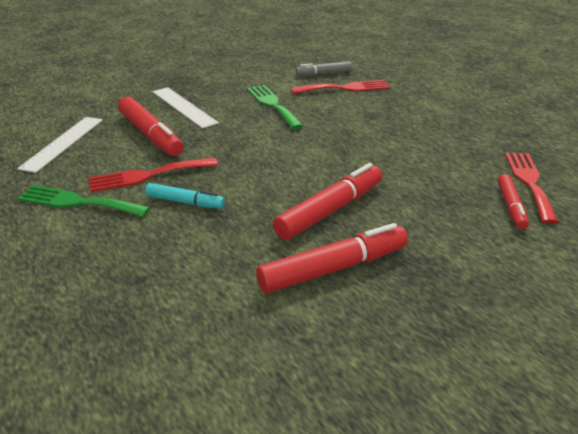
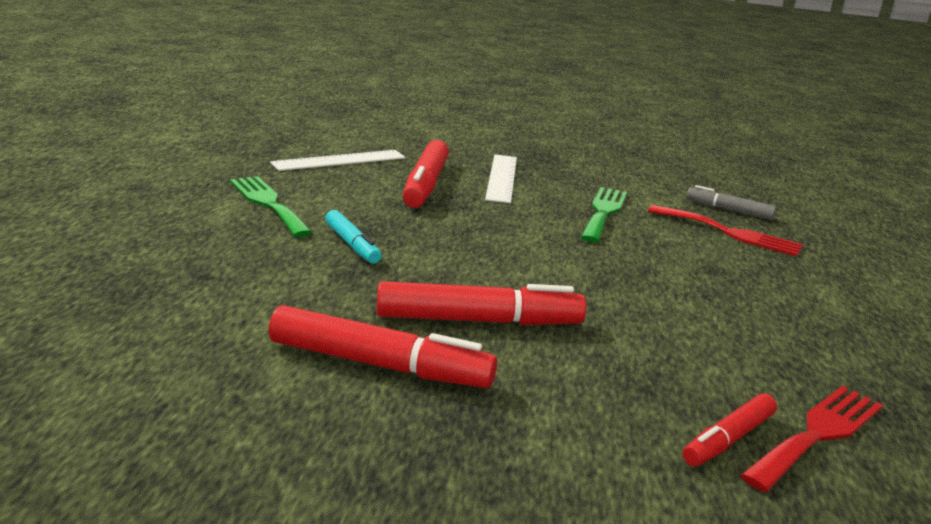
camera: 40 degrees right, 10 degrees down
(148, 175) = (362, 212): red fork -> none

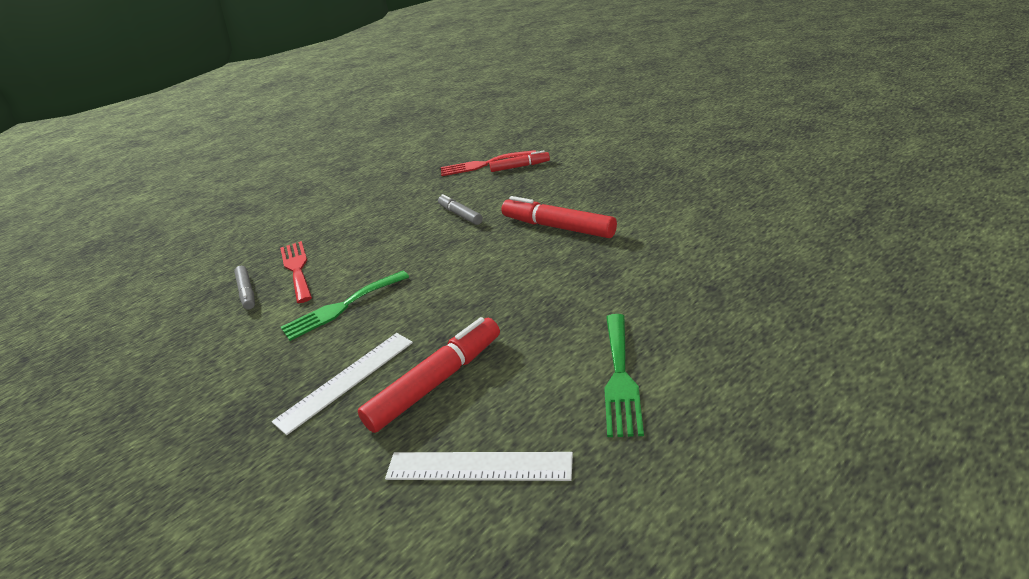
camera: 135 degrees left, 10 degrees up
(352, 245) = (582, 302): turquoise marker -> none
(380, 365) = (634, 211): red marker -> none
(660, 319) = (460, 215): none -> grey marker

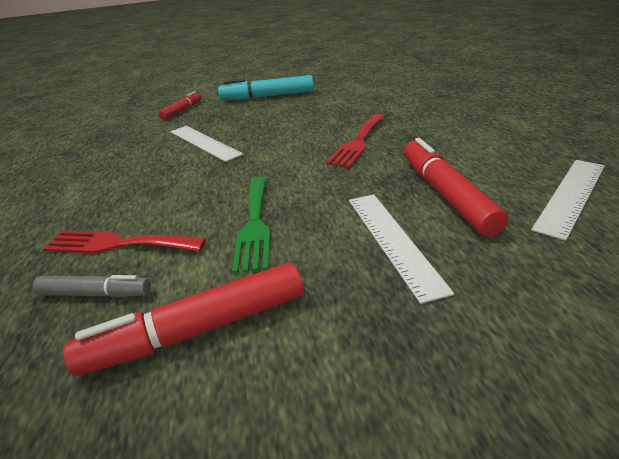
camera: 60 degrees left, 0 degrees up
(460, 215) = (204, 142): grey marker -> white ruler
(484, 164) = (143, 120): red fork -> red fork (358, 142)
(558, 227) = (298, 115): red marker -> red marker (198, 330)
(594, 186) = (267, 96): none -> turquoise marker
(620, 376) = (505, 133): green fork -> none

